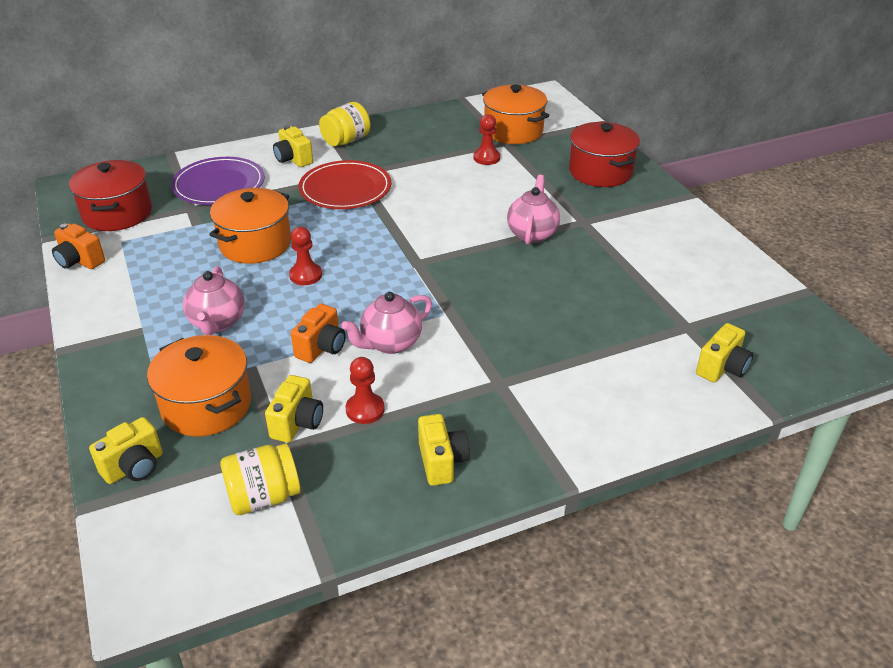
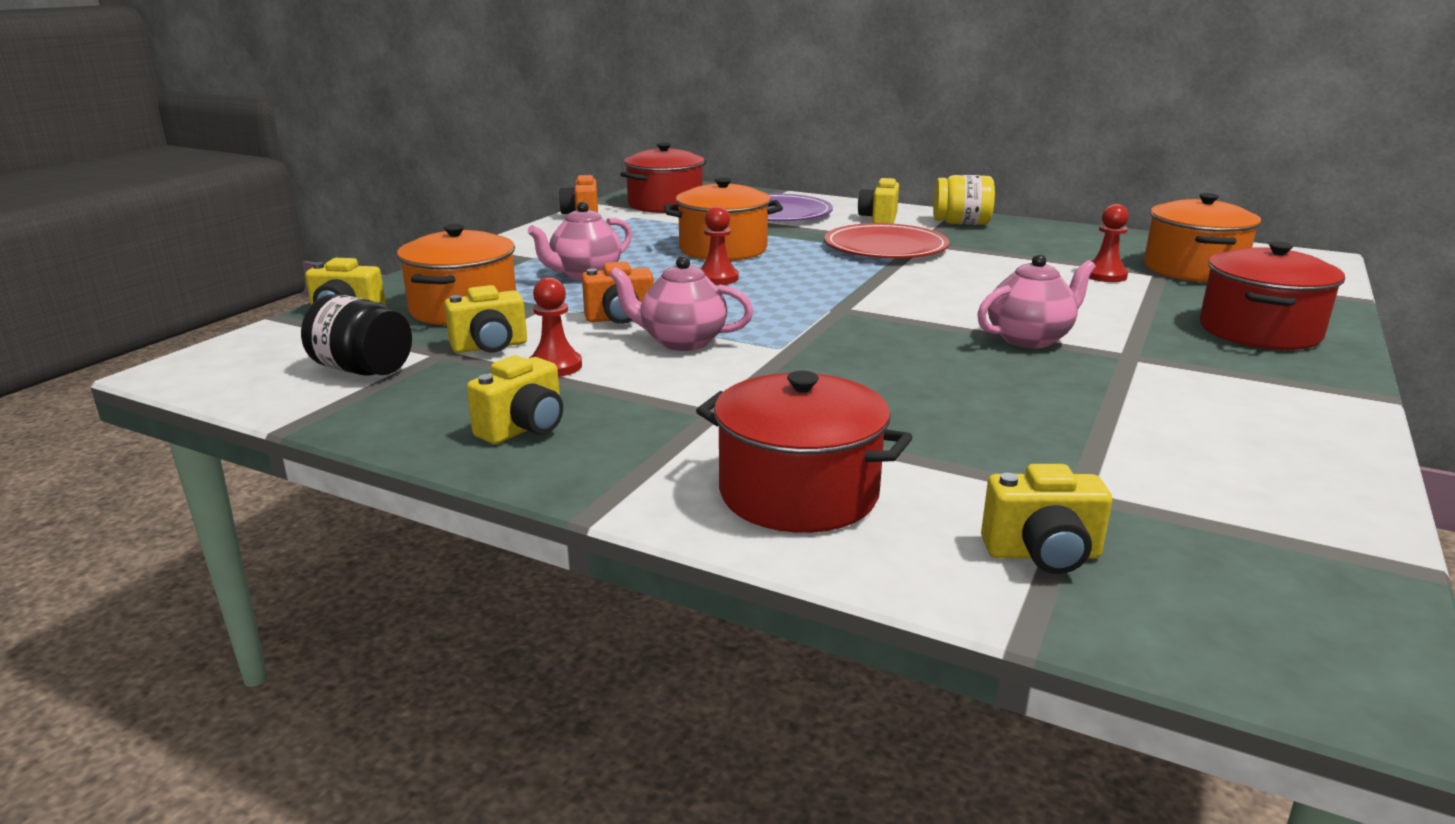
camera: 50 degrees right, 15 degrees down
(263, 497) = (363, 370): yellow jar -> black jar
(611, 403) = (798, 493): none -> red pot

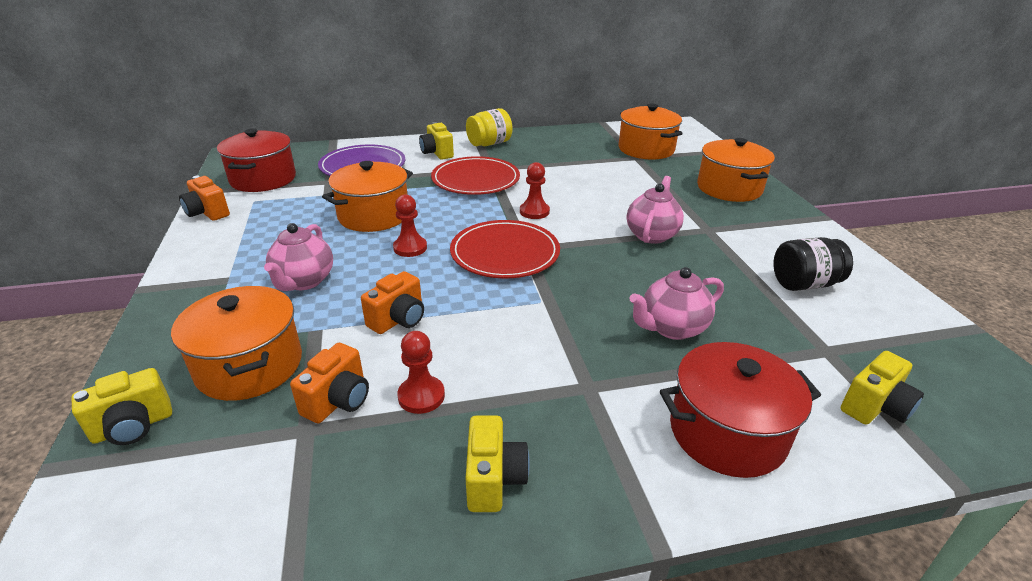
camera: 40 degrees left, 10 degrees up
(363, 370) = (258, 491): black jar -> black jar (804, 284)
(490, 347) = (338, 401): yellow camera -> orange camera
(682, 342) = (474, 324): pink teapot -> pink teapot (672, 328)
(809, 306) = (505, 253): none -> red plate
(1105, 275) = (616, 167): red pawn -> red pawn (534, 212)
(1259, 331) = (729, 188): red pot -> orange pot

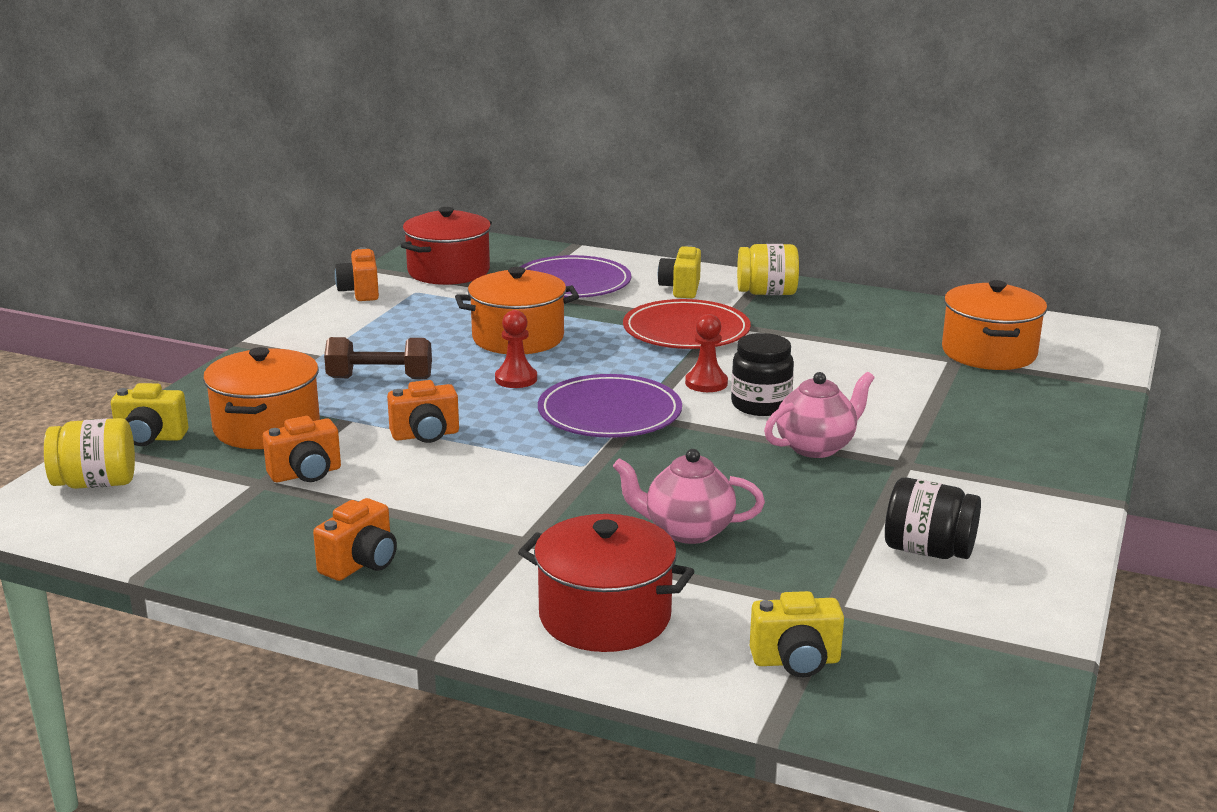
camera: 35 degrees right, 10 degrees down
(114, 516) = (95, 483): none -> yellow jar
(304, 281) = (380, 378): pink teapot -> brown dumbbell
(421, 396) = (374, 494): red pawn -> none
(494, 479) = (360, 564): yellow camera -> orange camera
(505, 253) = (609, 413): red plate -> purple plate
(584, 217) = (760, 405): none -> black jar
(729, 188) = (1029, 430): orange pot -> none

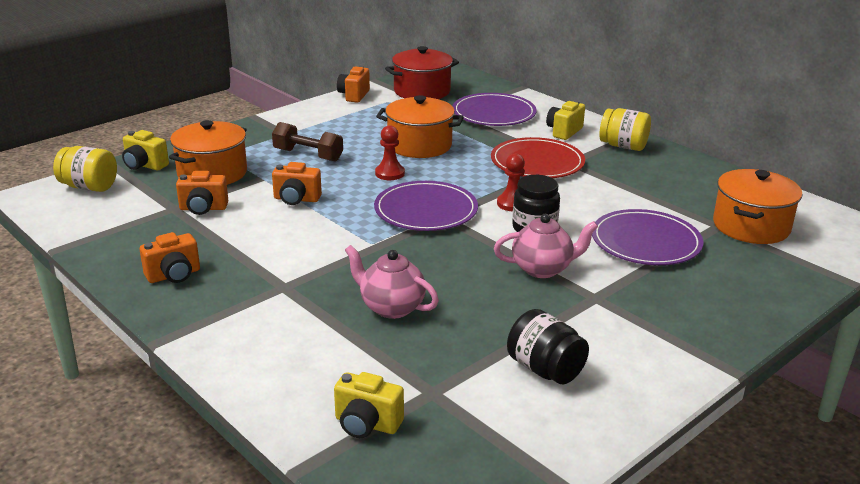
camera: 25 degrees right, 5 degrees up
(605, 616) = (278, 353): red pot -> none
(897, 393) = (646, 242): none -> purple plate

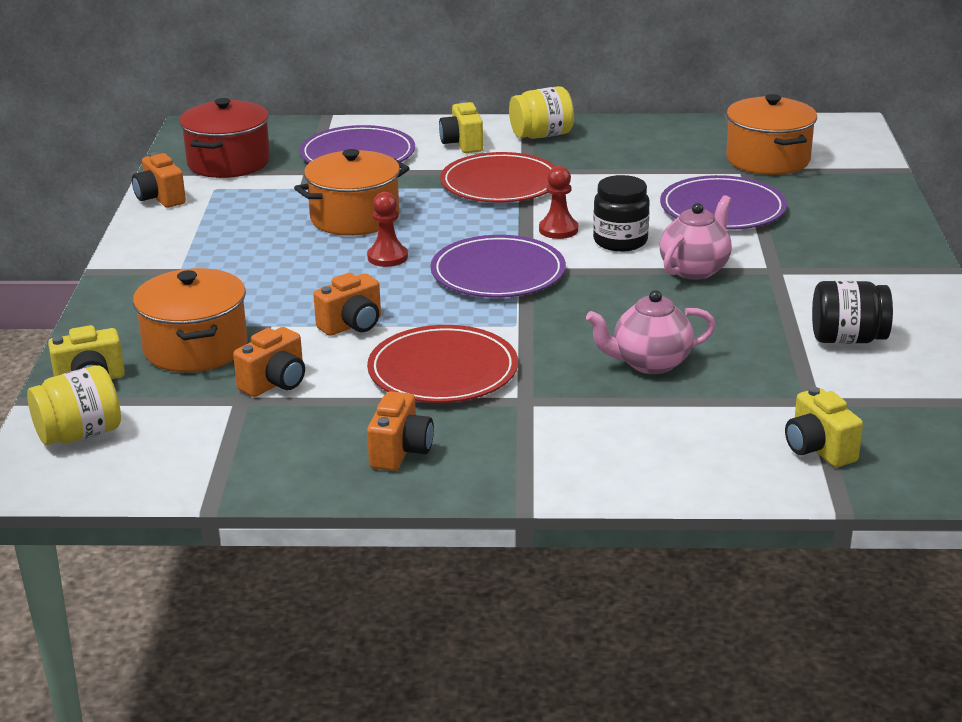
camera: 45 degrees left, 0 degrees up
(283, 246) = (443, 370): none -> red plate
(308, 155) = (260, 280): brown dumbbell -> none
(366, 424) = (818, 449): yellow camera -> yellow camera turned 90 degrees clockwise

